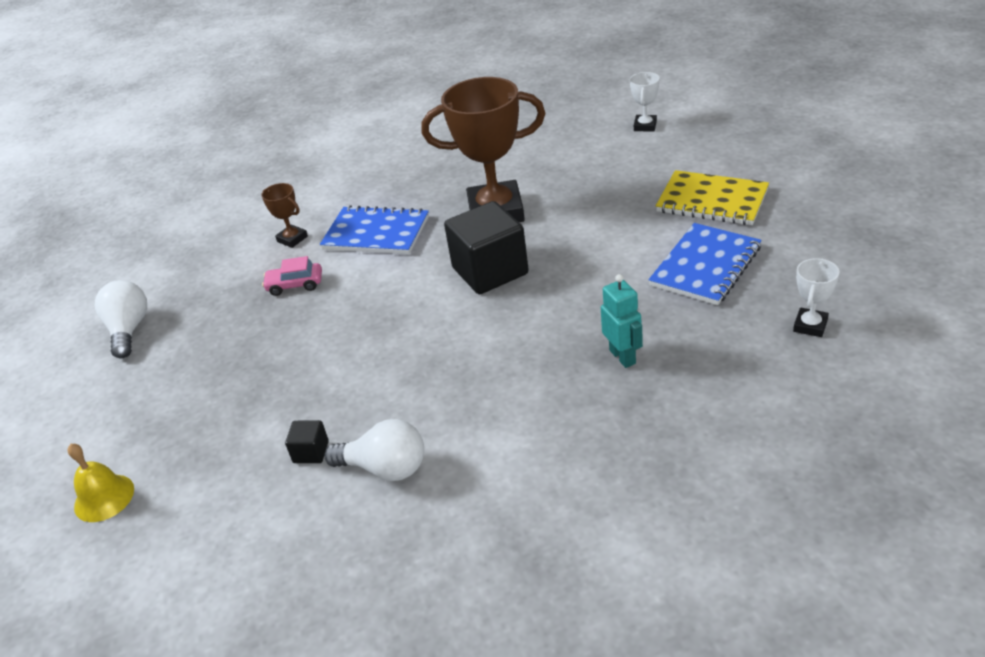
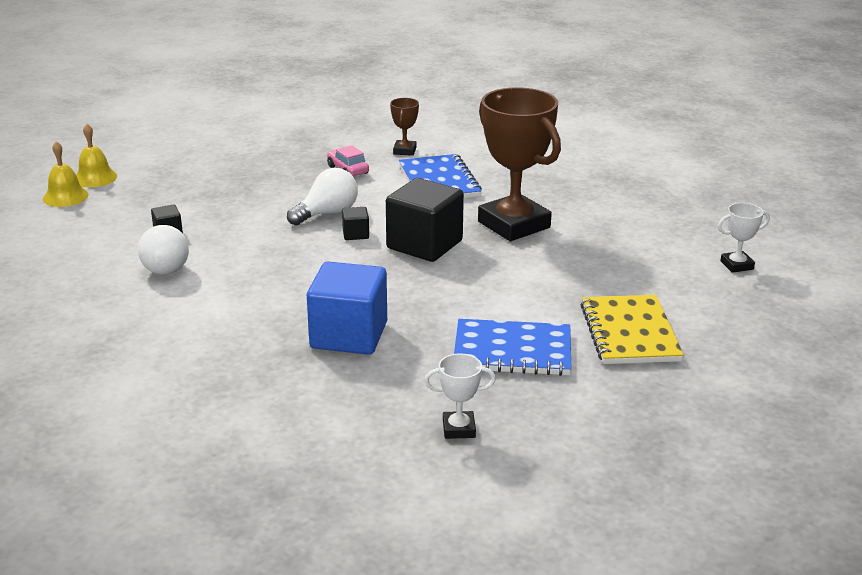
camera: 55 degrees right, 10 degrees down
(127, 536) = (65, 196): none -> yellow bell
(129, 330) = (257, 129): white light bulb -> white light bulb (327, 213)
(434, 309) = (355, 234): none -> black cube
(623, 357) = (349, 335): turquoise robot -> blue cube

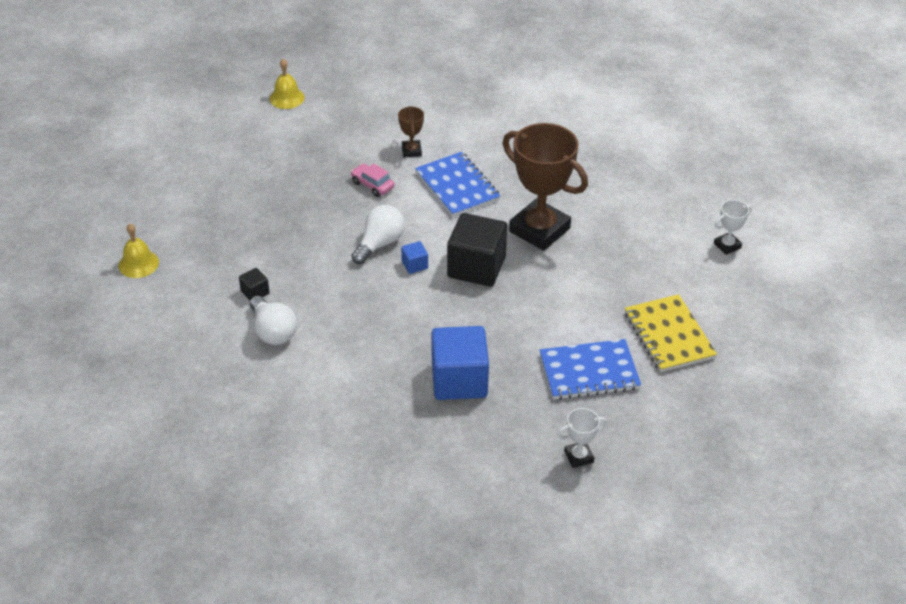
camera: 15 degrees left, 15 degrees up
(95, 178) = (151, 234): yellow bell -> yellow bell (287, 98)
(355, 234) = (414, 265): black cube -> blue cube

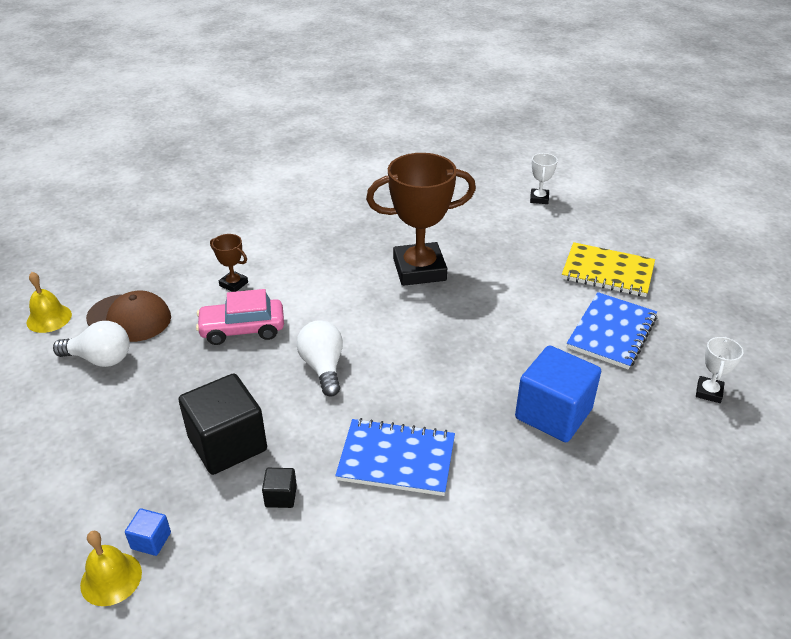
camera: 50 degrees left, 5 degrees down
(273, 331) = (354, 514): white light bulb -> white light bulb (100, 359)
(325, 130) = (129, 318): none -> brown cap
(372, 185) = (242, 329): pink car -> pink car, size x1.59
(414, 265) = (377, 360): blue cube -> blue cube (151, 540)
(457, 186) = (312, 283): blue notebook -> blue notebook (396, 459)
(476, 267) = (422, 326): black cube -> black cube (227, 444)

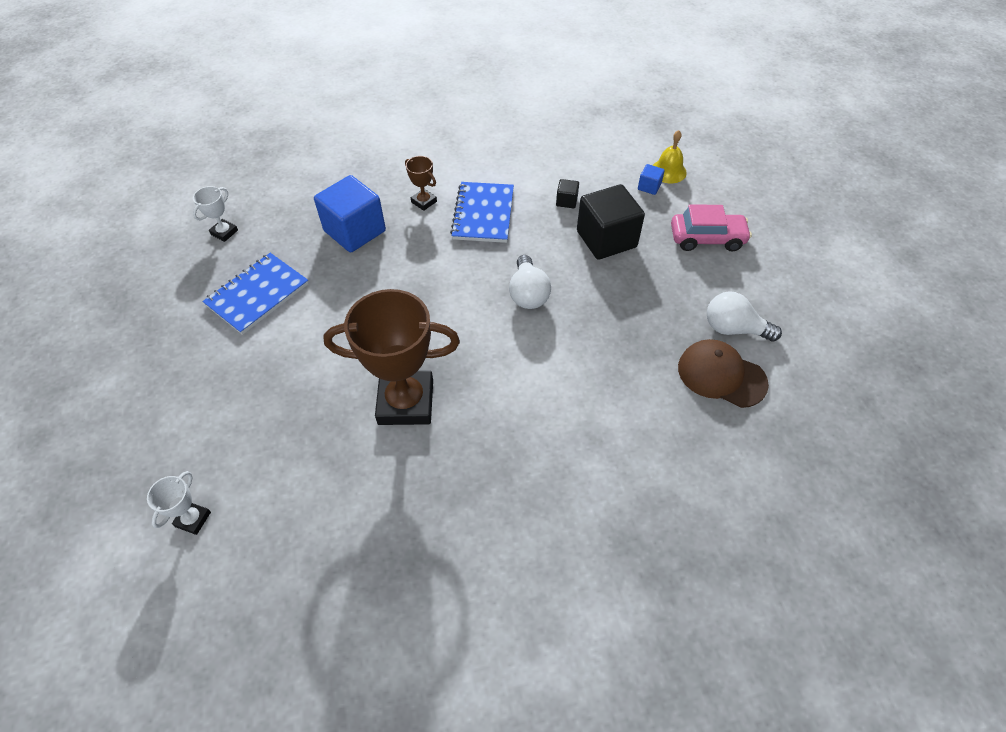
camera: 170 degrees left, 15 degrees up
(49, 318) = (807, 387): yellow bell -> none
(233, 284) = (617, 410): brown trophy -> brown trophy (424, 202)
(242, 329) = (602, 345): pink car -> pink car (707, 238)
(396, 459) = (483, 214): blue notebook -> blue notebook turned 75 degrees clockwise
(607, 272) = (205, 368): yellow notebook -> none

